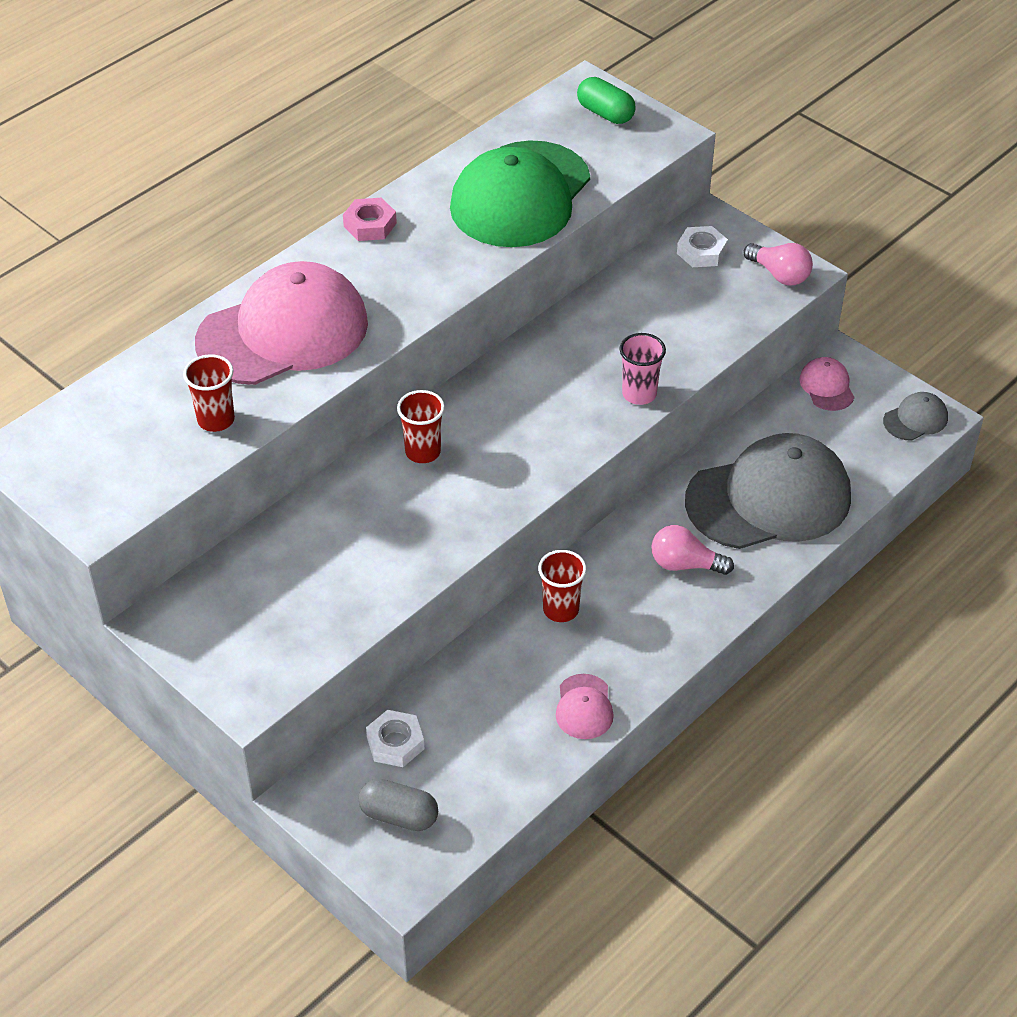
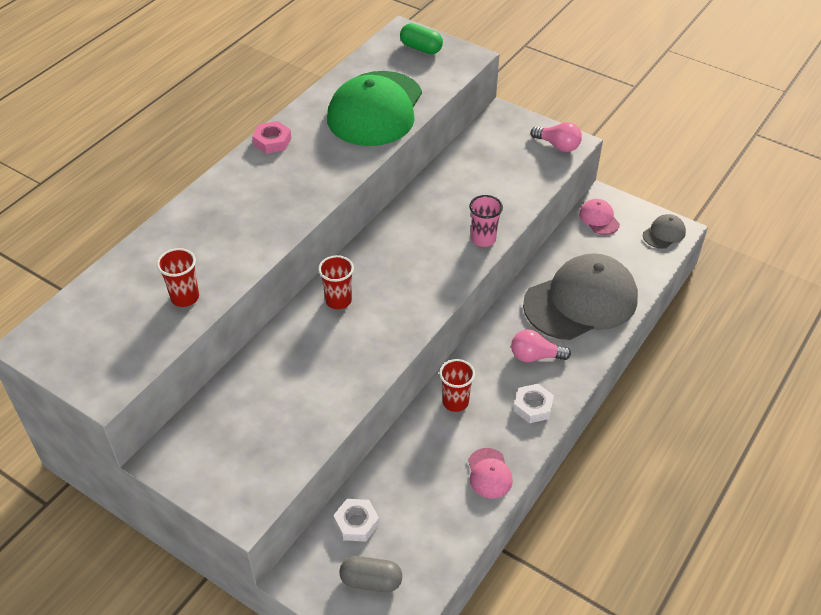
camera: 10 degrees left, 0 degrees up
(283, 332) = (224, 225): pink cap -> none
(701, 252) = (501, 136): white nut -> white nut (533, 406)

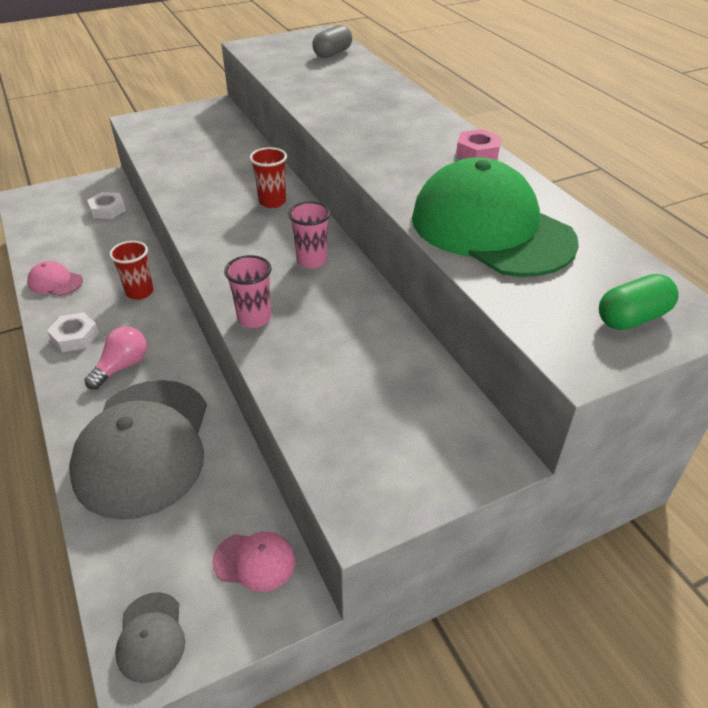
camera: 120 degrees right, 5 degrees down
(185, 297) = (301, 78): red cup -> none
(371, 581) = (62, 202): grey capsule -> grey capsule (332, 53)
(401, 241) = (311, 260): none -> pink cup
(558, 145) = (369, 487): pink light bulb -> none

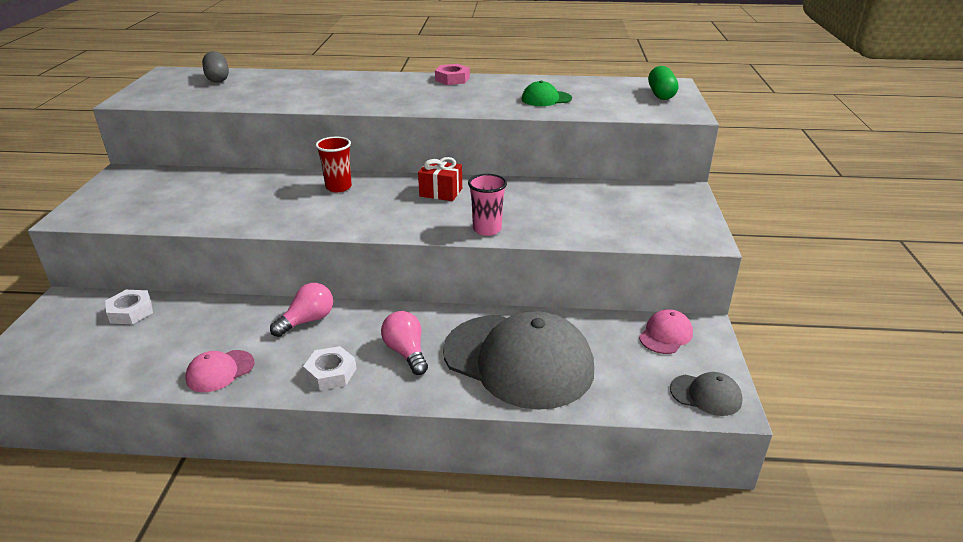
camera: 60 degrees left, 10 degrees down
(140, 292) = (307, 321): red cup -> pink light bulb
(311, 260) = (441, 192): pink cup -> red gift
(491, 229) = (546, 99): green cap -> green cap, size x0.42

